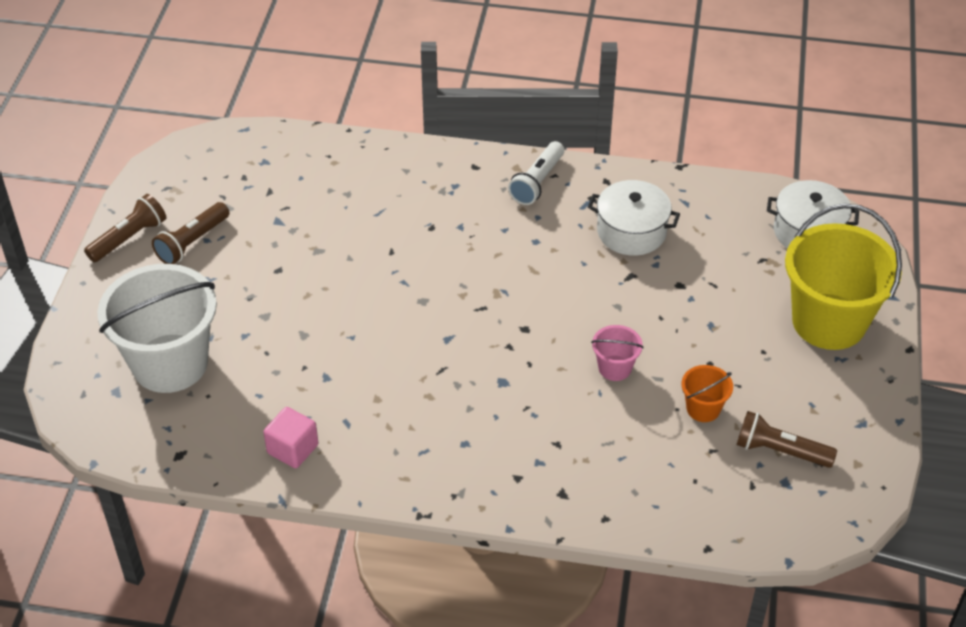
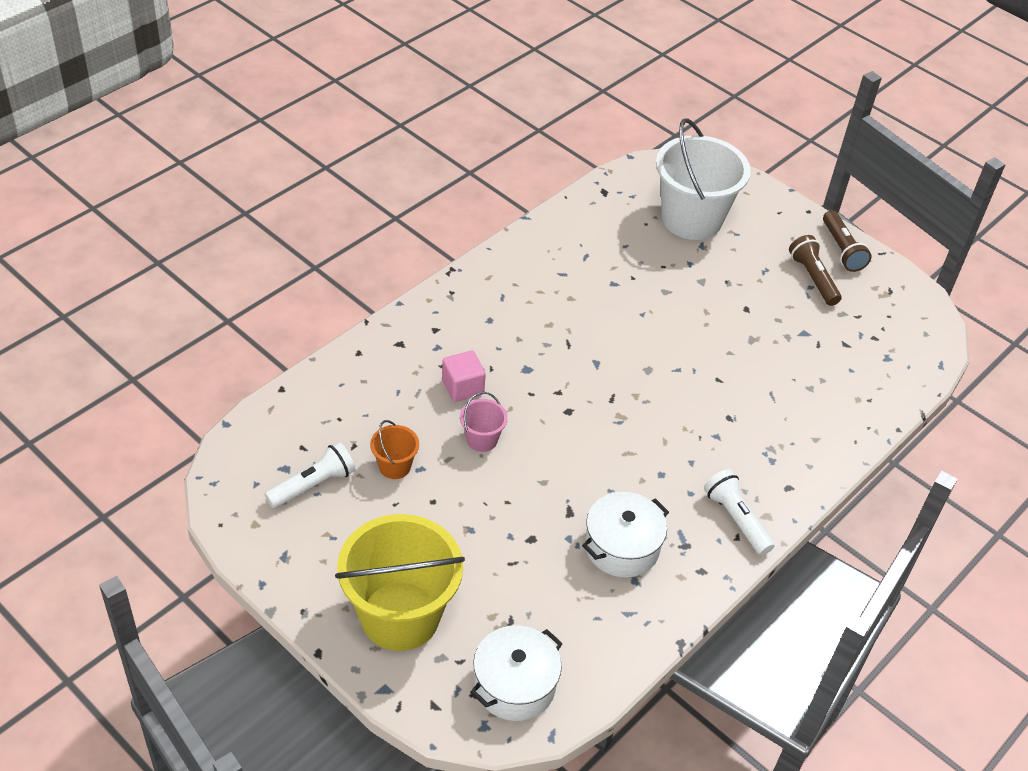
camera: 120 degrees right, 0 degrees up
(293, 449) = (562, 240): pink cube -> pink cube (462, 387)
(780, 451) = (313, 485): brown flashlight -> white flashlight

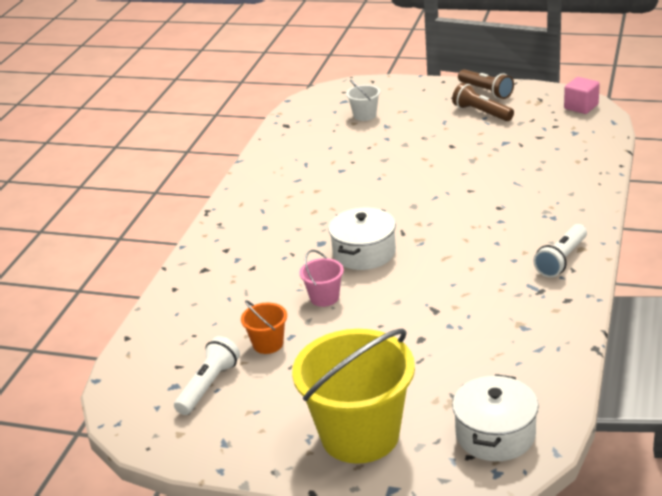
camera: 20 degrees left, 15 degrees down
(462, 387) = (280, 274): pink cube -> pink cube (581, 107)
(622, 547) = (494, 312): white pot -> white pot (364, 253)
(691, 219) = (365, 115): white bucket -> white bucket, size x0.44
(736, 519) = (561, 260): white flashlight -> white flashlight turned 90 degrees counterclockwise

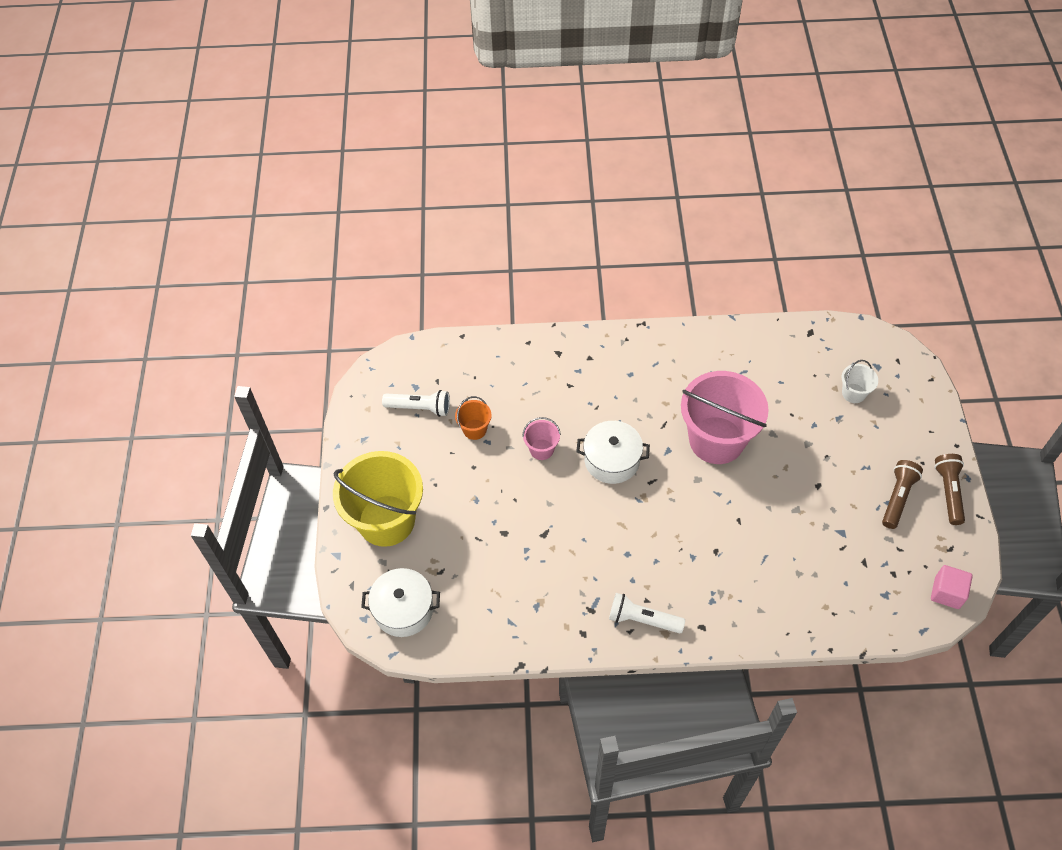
camera: 70 degrees right, 25 degrees up
(374, 189) = (716, 440): none -> pink bucket
(486, 91) = (948, 492): brown flashlight -> brown flashlight turned 150 degrees clockwise

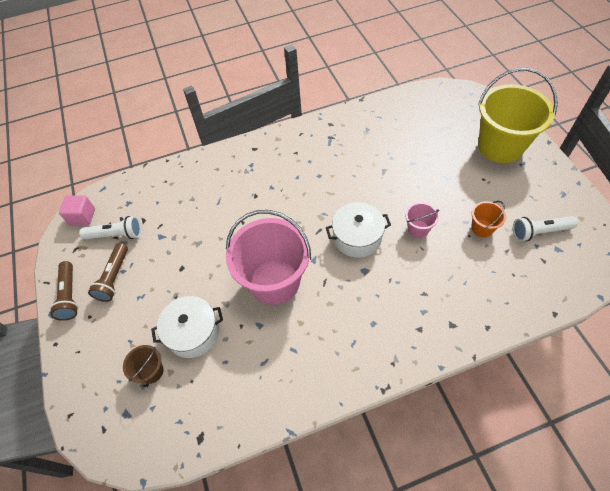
camera: 165 degrees right, 0 degrees up
(403, 609) = (450, 104): white pot -> white pot (193, 333)
(642, 619) = (294, 141): white flashlight -> white flashlight (116, 235)
(853, 393) = (151, 371): white bucket -> brown bucket

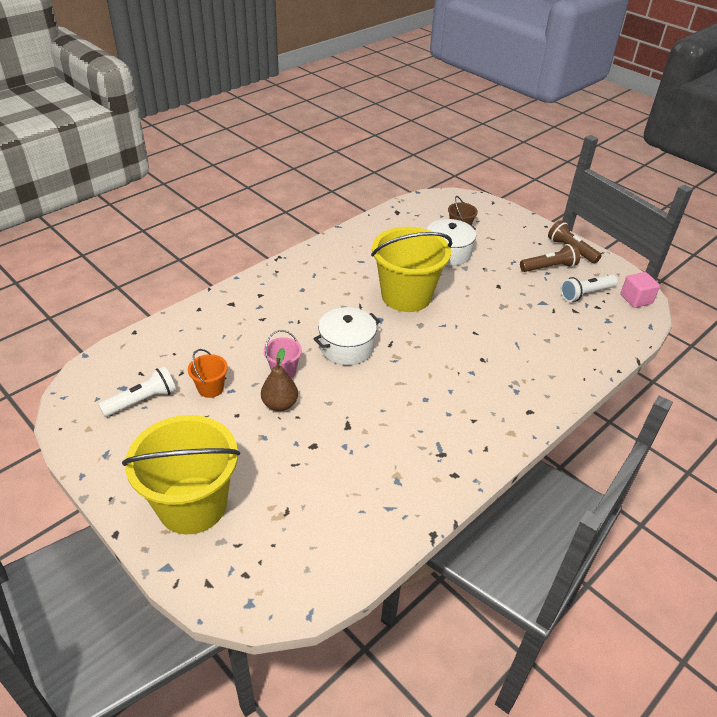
camera: 150 degrees right, 15 degrees down
(114, 277) = (549, 267): brown flashlight -> brown flashlight turned 90 degrees clockwise
(274, 281) = (406, 296): pink bucket -> yellow bucket
(428, 199) = (280, 404): none -> brown pear

